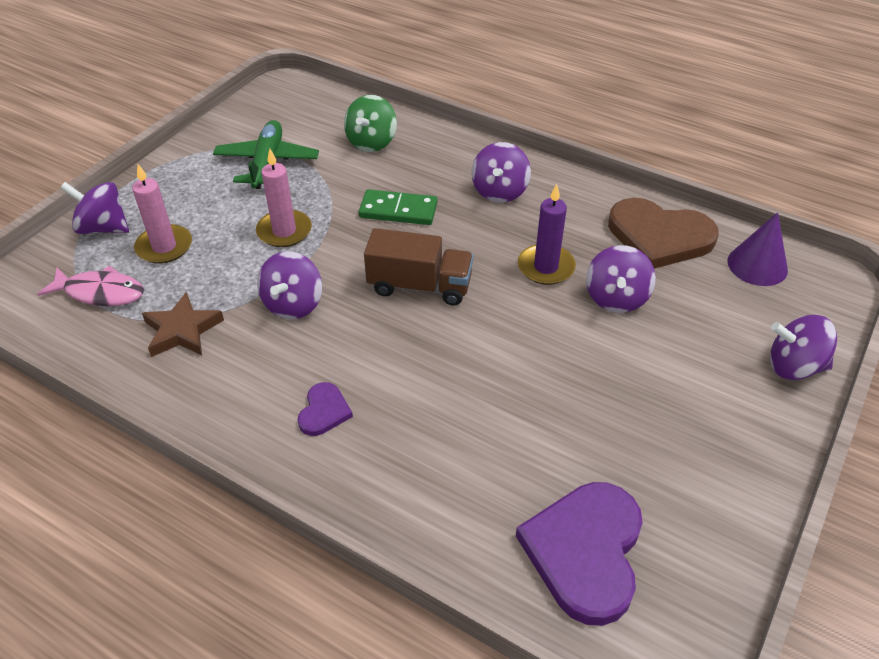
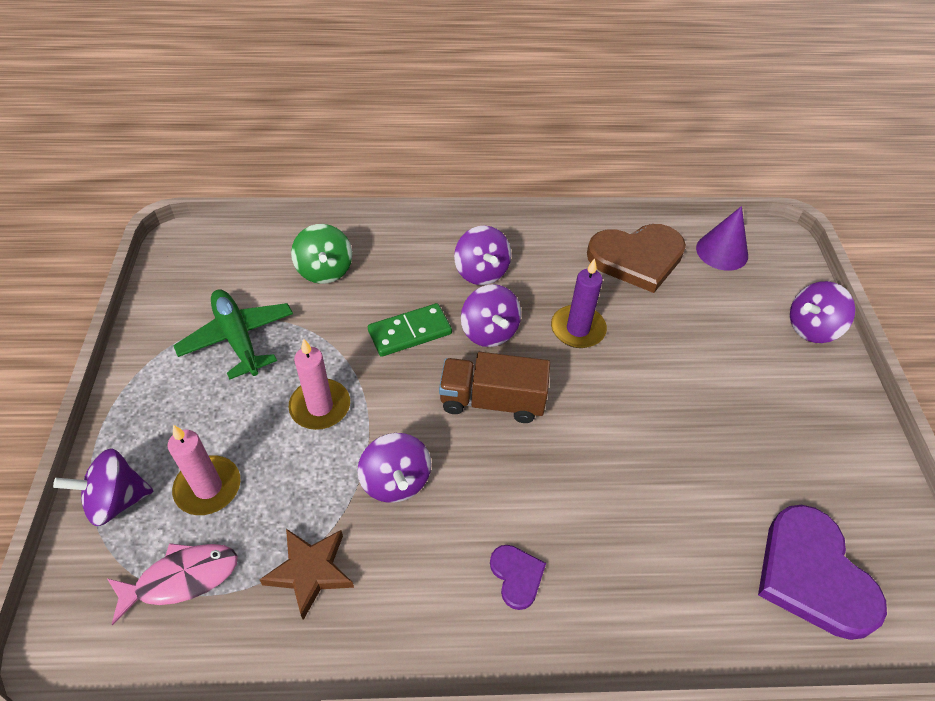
camera: 35 degrees left, 5 degrees up
(419, 286) = (492, 401): brown truck -> brown truck turned 150 degrees counterclockwise
(616, 298) = (652, 331): purple spinning top -> purple spinning top (489, 332)

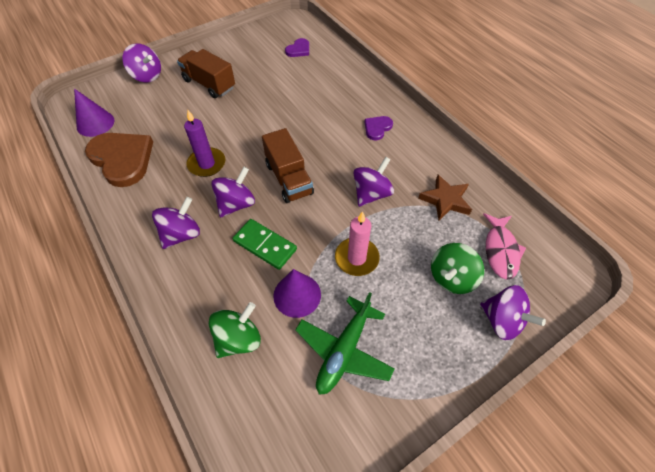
camera: 120 degrees left, 5 degrees up
(181, 579) = (500, 250): pink fish -> pink fish turned 120 degrees counterclockwise
(208, 487) = (451, 278): pink candle -> green spinning top
(327, 331) = (297, 295): none -> purple cone
(757, 393) = (209, 84): none -> brown truck
(813, 575) = (298, 50): purple heart -> purple heart, size x0.48

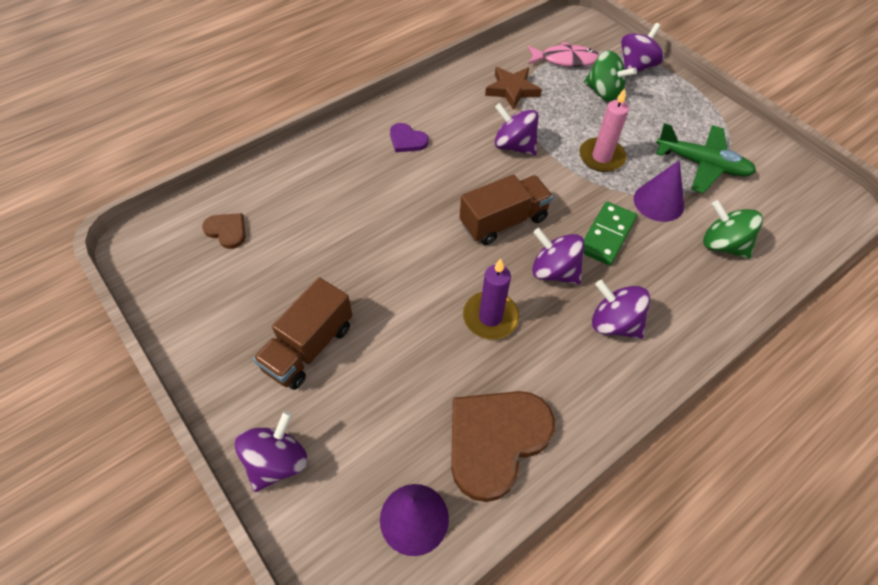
camera: 95 degrees left, 0 degrees up
(298, 50) = (227, 231): purple heart -> brown heart

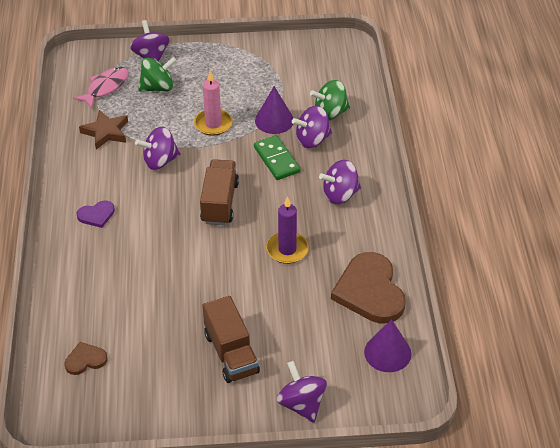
camera: 55 degrees left, 10 degrees down
(554, 271) = (280, 200): purple spinning top -> purple spinning top (312, 140)
(702, 164) = (265, 82): green plane -> none

